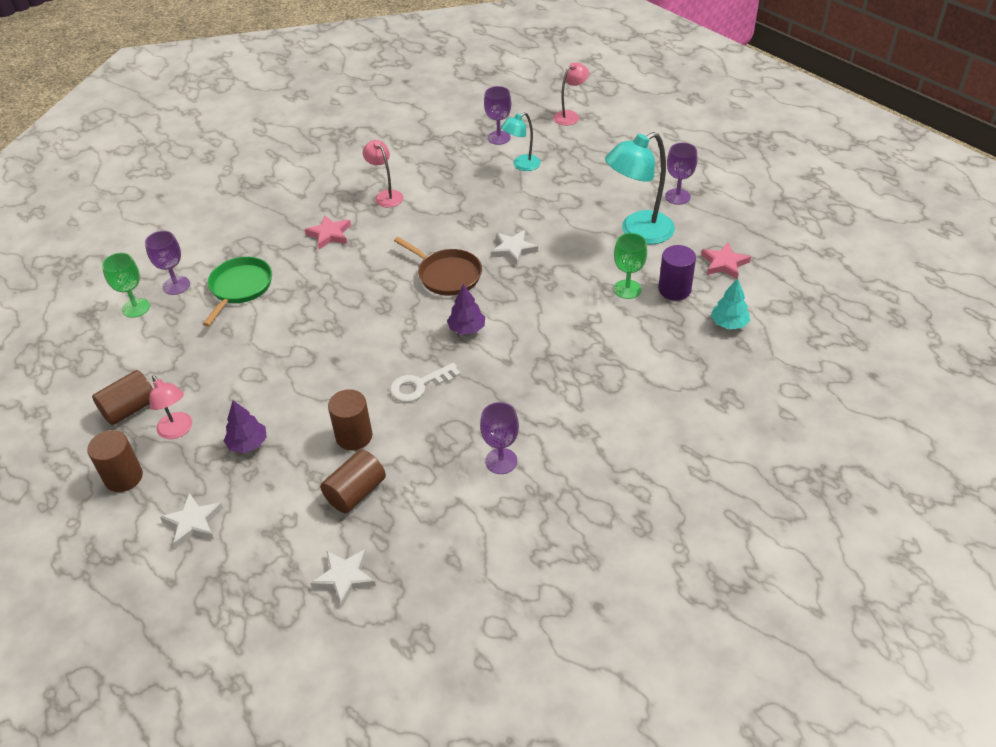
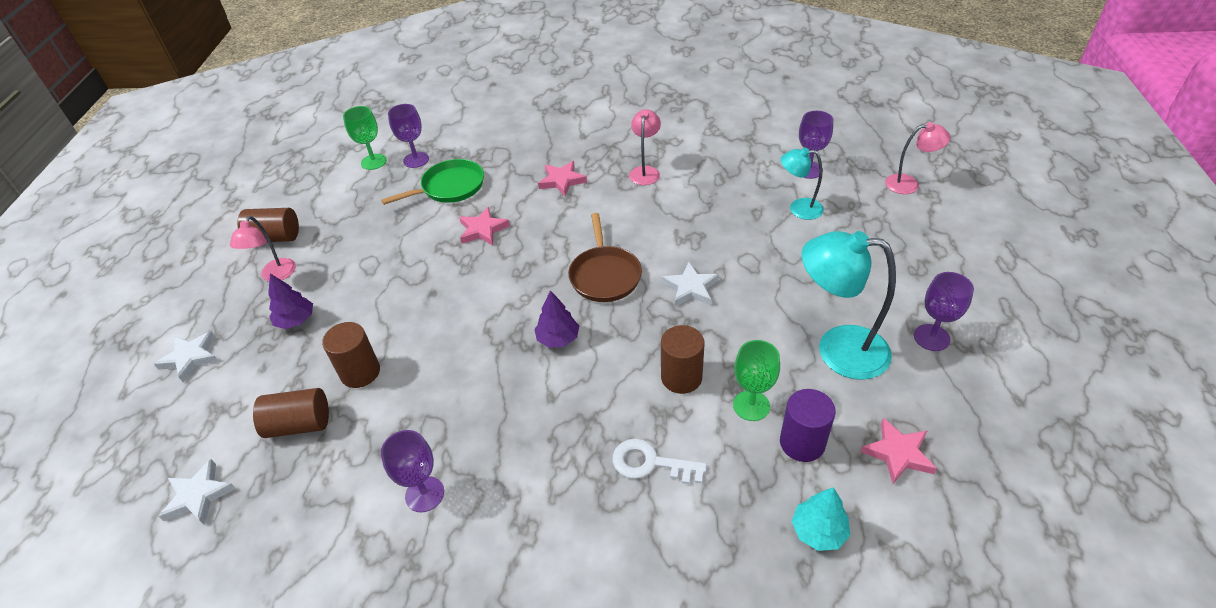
camera: 45 degrees right, 0 degrees up
(123, 477) = (207, 287): brown cylinder -> brown cylinder (681, 377)
(313, 299) = (483, 230): none -> pink star
(419, 385) = (458, 364): white key -> white key (650, 463)

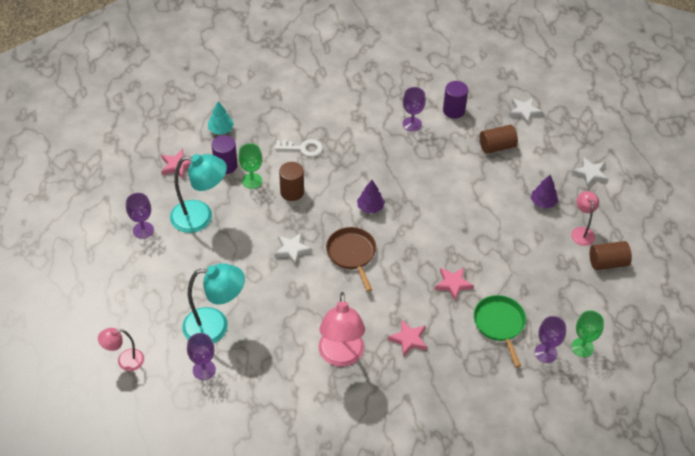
camera: 165 degrees right, 5 degrees up
(328, 518) = (454, 110): none -> purple cylinder
(360, 372) = (481, 176): brown cylinder -> none
(450, 187) = (499, 324): green pan -> green pan turned 120 degrees clockwise
(645, 171) = (341, 356): pink lamp -> pink lamp, size x1.76
(798, 208) = (215, 326): turquoise lamp -> turquoise lamp, size x1.76

